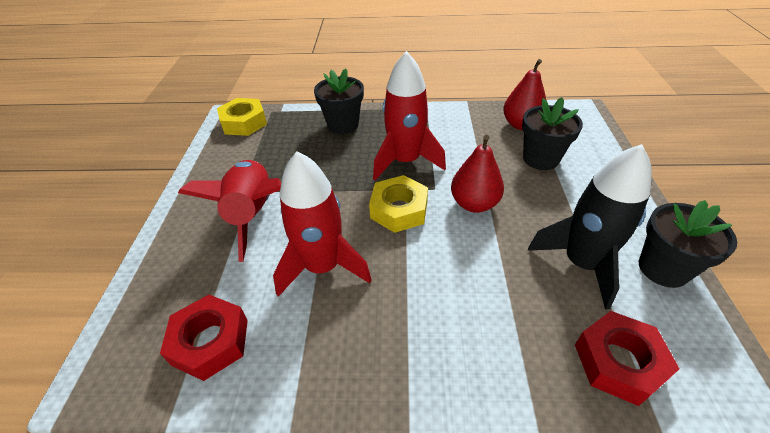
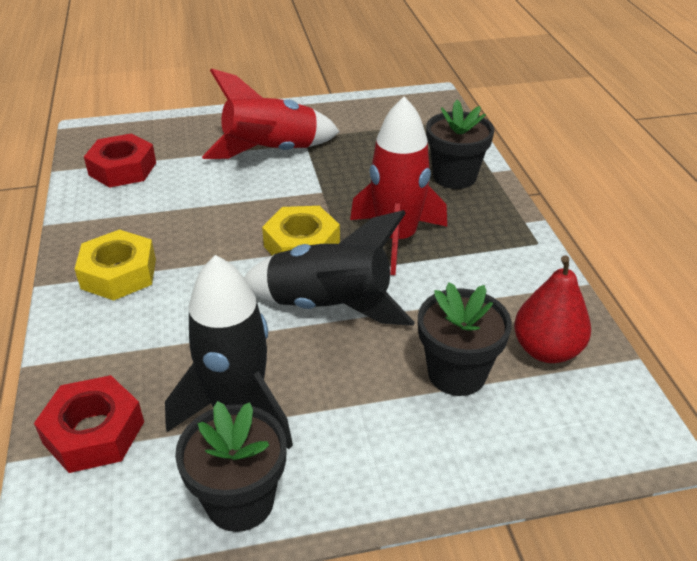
camera: 75 degrees right, 5 degrees down
(244, 123) = (423, 109): yellow nut -> yellow nut (119, 273)
(322, 267) = (207, 208): red rocket -> none
(474, 204) = (329, 306): red pear -> black rocket

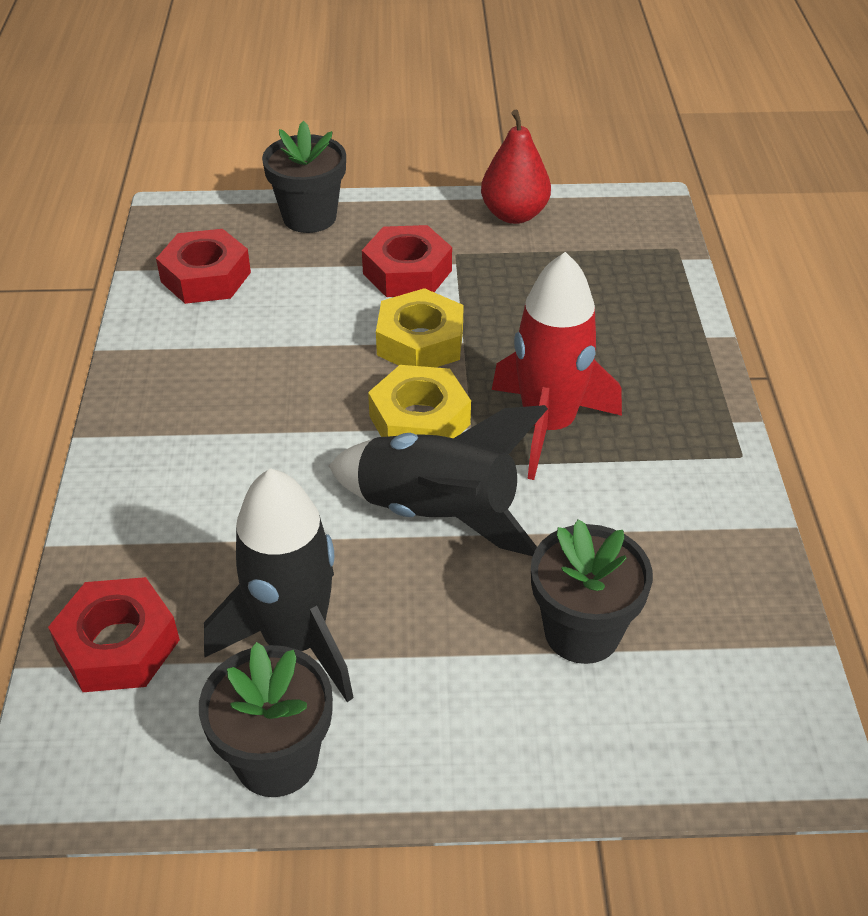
camera: 10 degrees right, 5 degrees up
(119, 273) = (179, 432): yellow nut -> yellow nut (420, 342)
(272, 152) = (407, 272): red rocket -> red nut
(454, 177) = (651, 339): black flower pot -> black flower pot (309, 217)
(546, 350) = (710, 615): red pear -> red pear (514, 214)

